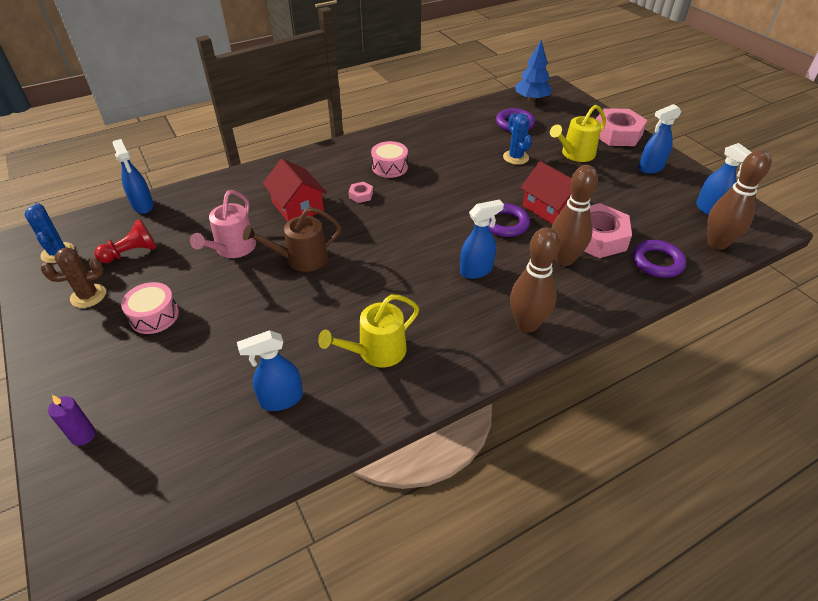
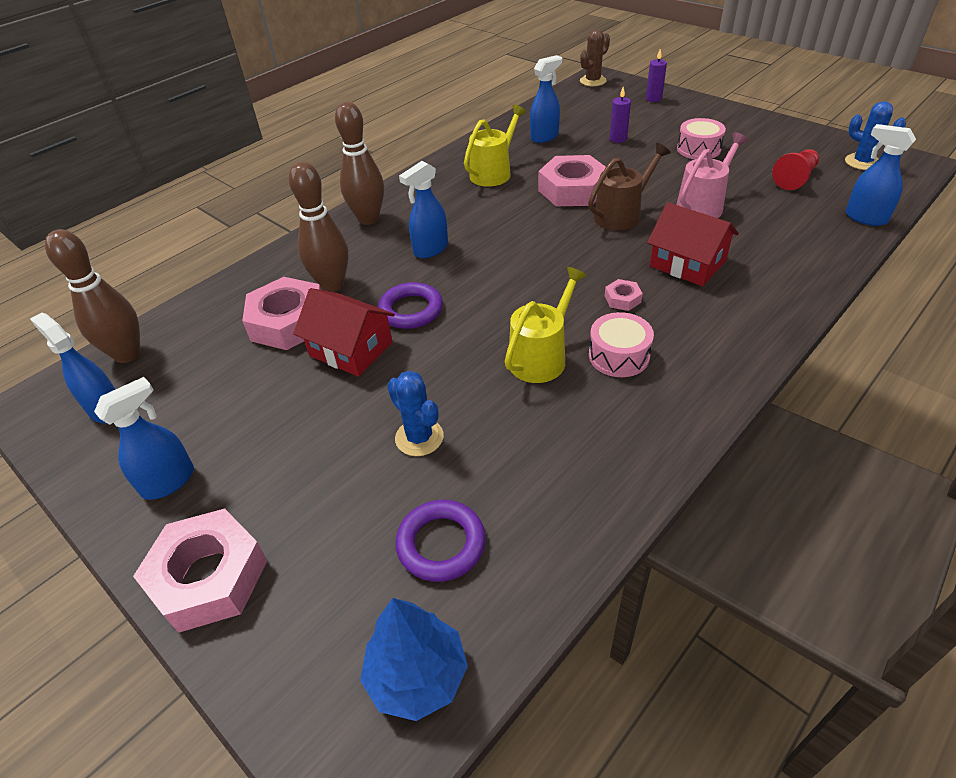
camera: 165 degrees right, 0 degrees up
(88, 296) = (774, 146): brown cactus -> brown cactus (593, 81)
(208, 363) = (618, 139): none -> purple candle
(233, 248) = (702, 206): pink watering can -> pink watering can turned 45 degrees clockwise
(317, 300) = (572, 190): none -> pink nut
(575, 154) = (308, 479): yellow watering can -> yellow watering can (541, 357)
(657, 262) = (219, 309): purple ring -> none

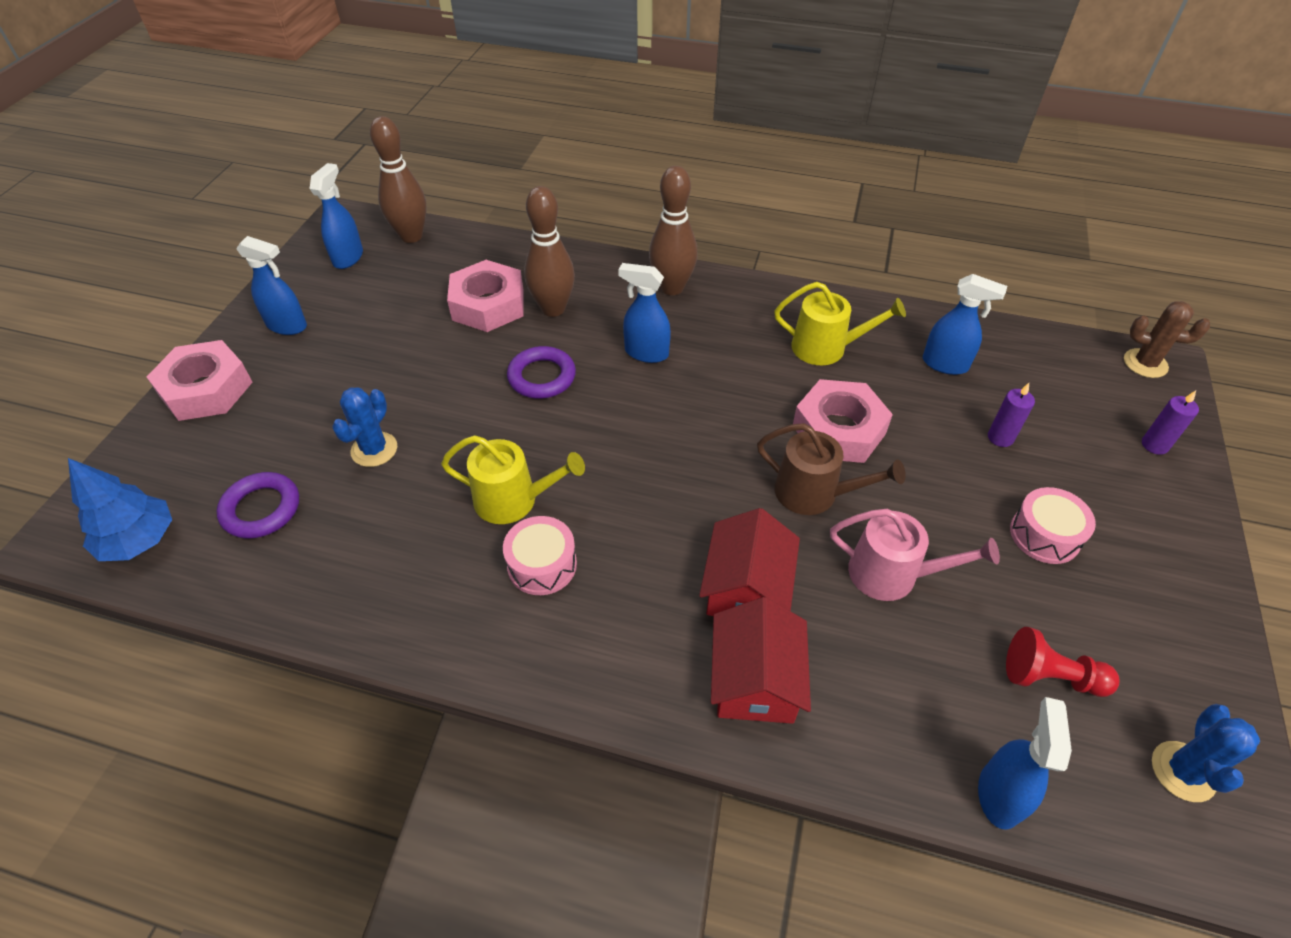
camera: 60 degrees right, 5 degrees up
(351, 349) = (469, 359): red house -> red house (755, 680)
(622, 299) = (642, 541): pink nut -> none

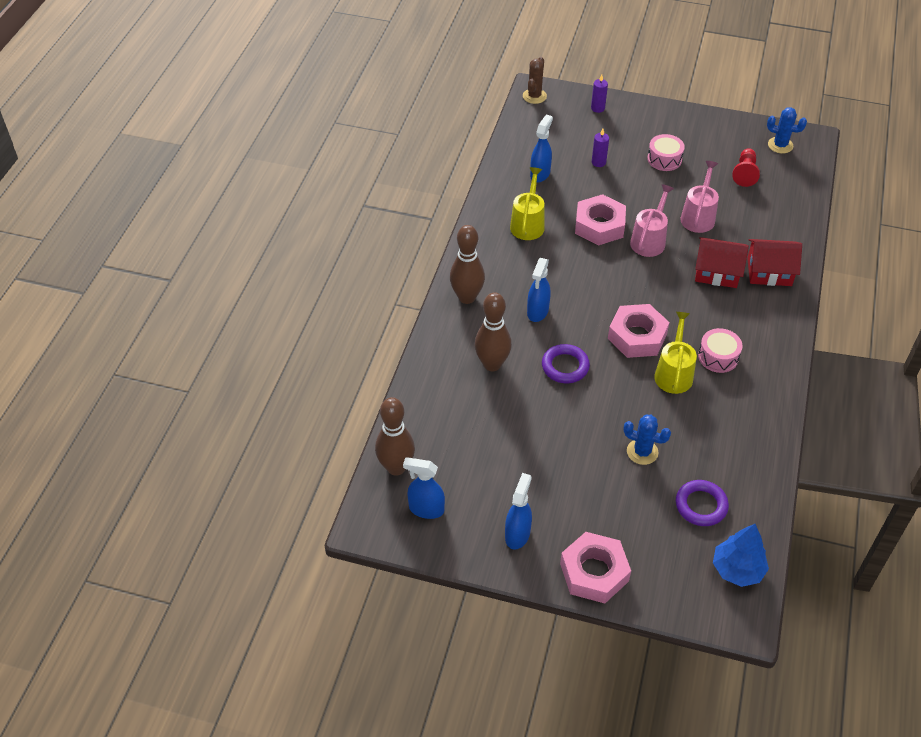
camera: 90 degrees left, 0 degrees up
(488, 305) = (488, 404): pink nut -> pink nut (637, 336)
(813, 493) = (649, 240): brown watering can -> pink watering can
(999, 794) = (804, 199): blue spray bottle -> none

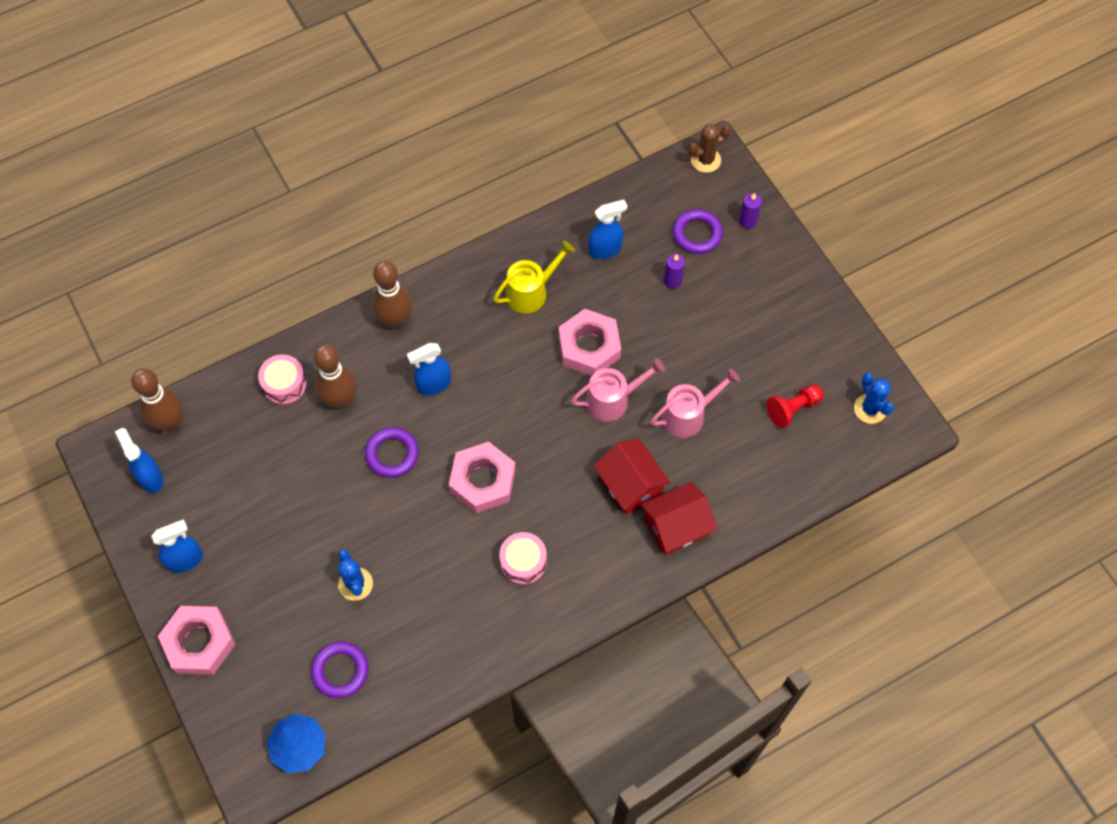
camera: 45 degrees right, 15 degrees up
(579, 132) = (697, 234): none -> purple ring
(664, 159) = (737, 329): pink drum -> pink drum (284, 384)
(674, 373) = (468, 542): yellow watering can -> none
(769, 272) = (676, 525): red house -> red house turned 75 degrees counterclockwise

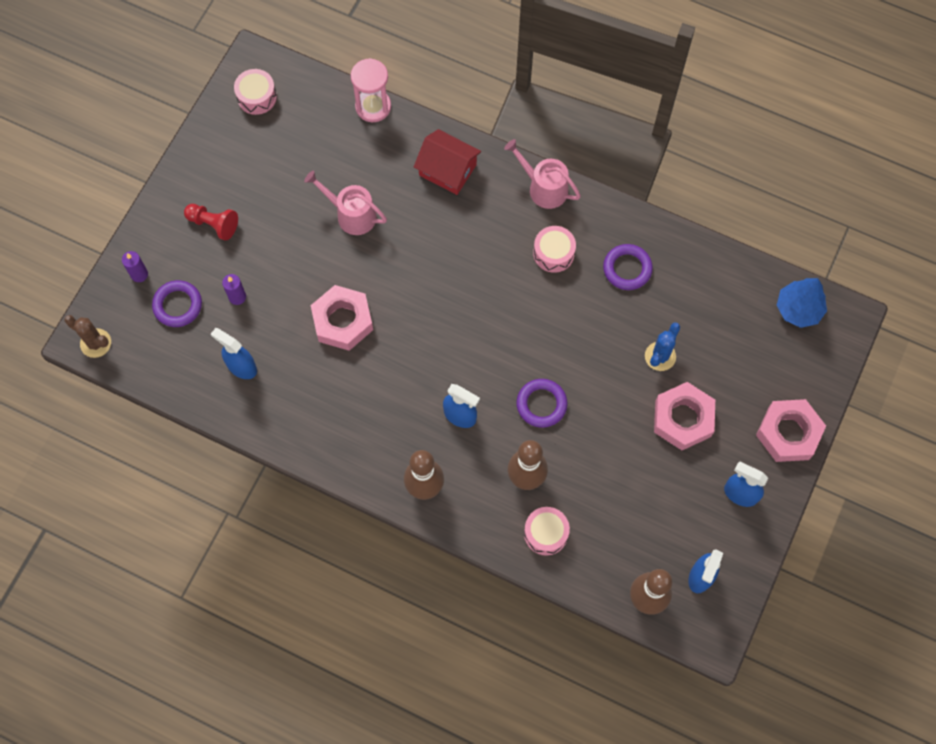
camera: 125 degrees left, 5 degrees up
(340, 671) = (728, 320): purple ring -> purple ring (627, 269)
(483, 481) = (513, 323): pink nut -> pink nut (683, 419)
(531, 292) = (323, 398): yellow watering can -> none
(612, 400) = (377, 275): pink watering can -> pink watering can (544, 188)
(630, 483) = (438, 220): red house -> none
(791, 503) = (373, 107): none -> pink hourglass
(792, 409) = (294, 147): red pawn -> red pawn (213, 224)
(870, 409) = (257, 97): blue cactus -> pink drum

